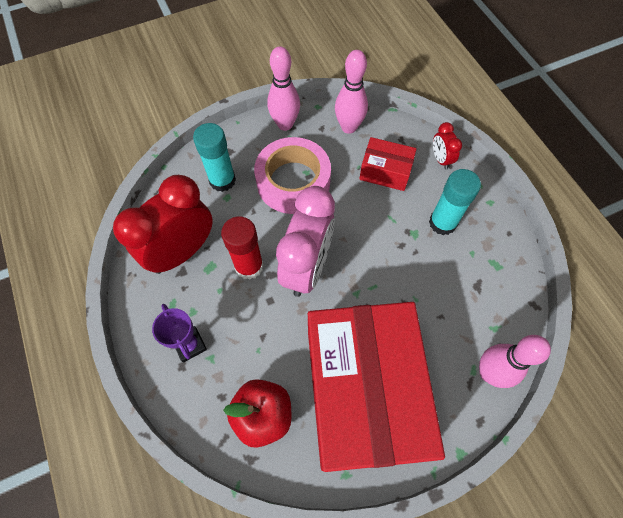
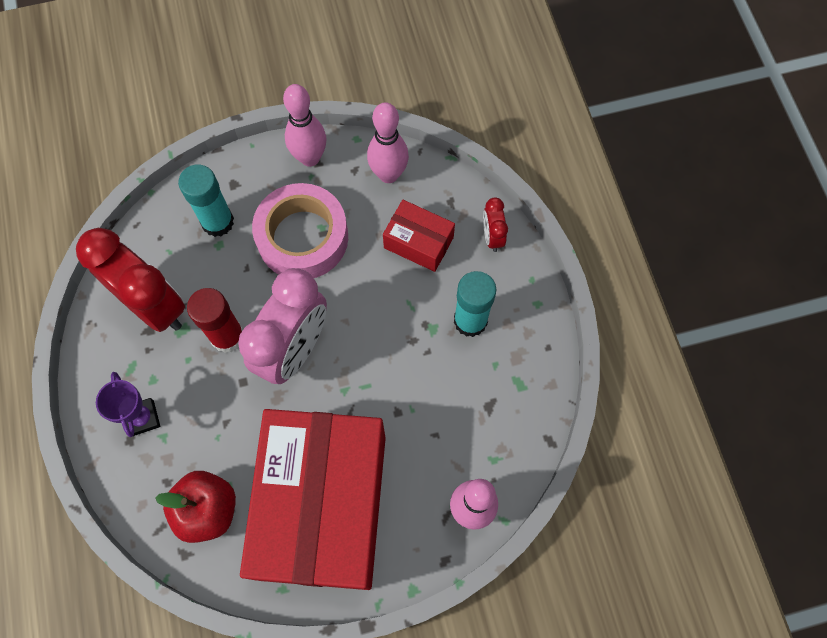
camera: 10 degrees right, 5 degrees up
(182, 252) = (153, 306): red clock -> red clock turned 75 degrees clockwise

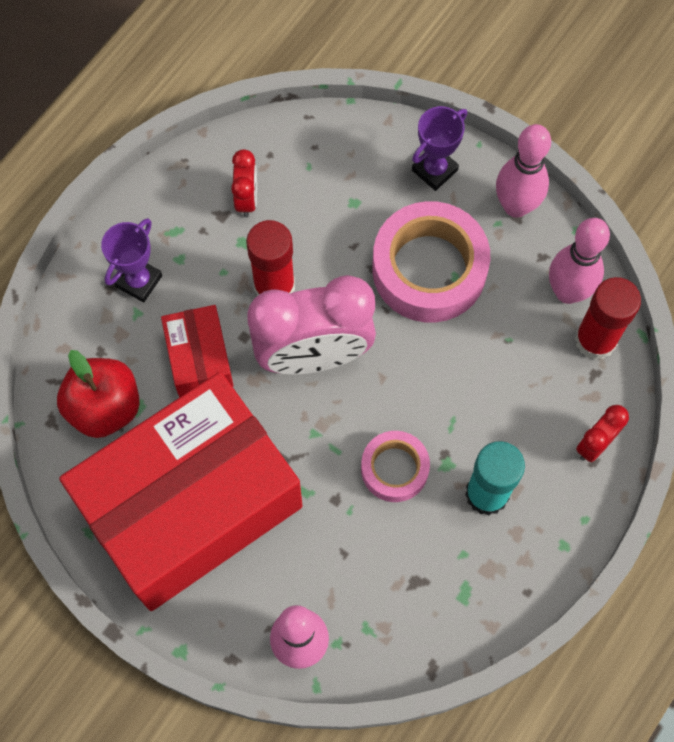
camera: 50 degrees right, 0 degrees up
(153, 306) = (246, 199): red clock -> red clock, size x0.45
(217, 222) = (375, 182): turquoise glue stick -> none
(243, 182) = (434, 170): none -> purple trophy
(409, 361) = (394, 469): none -> pink tape
(418, 242) = (522, 379): red box -> red box (199, 359)
(431, 184) = (595, 340): none -> red glue stick

